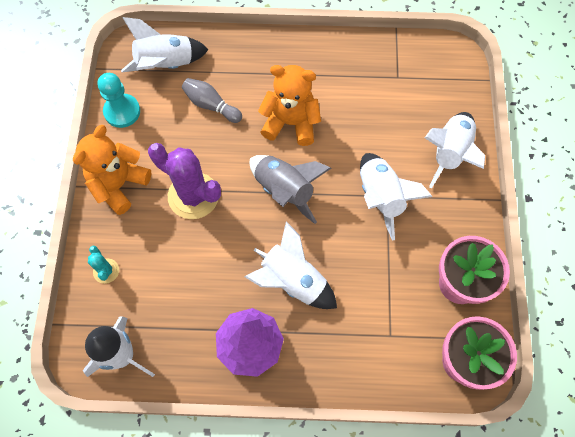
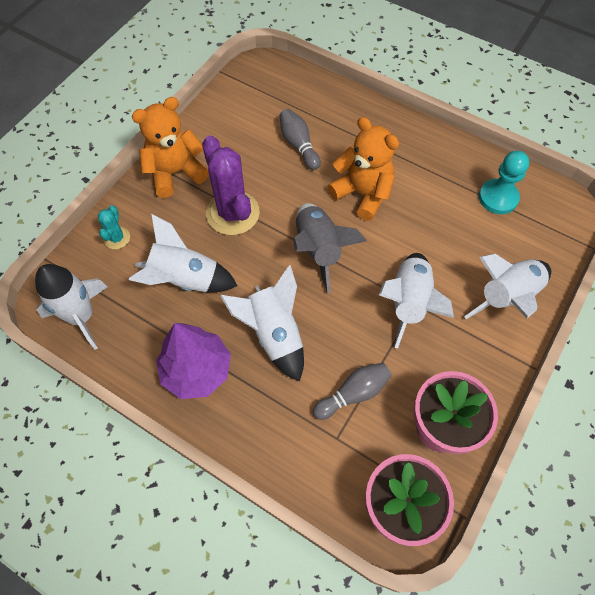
camera: 30 degrees right, 5 degrees down
(122, 111) = (218, 115): turquoise pawn -> turquoise pawn (498, 198)
(165, 65) = (280, 94): white rocket -> white rocket (184, 279)
(382, 294) = (353, 394): none -> grey bowling pin

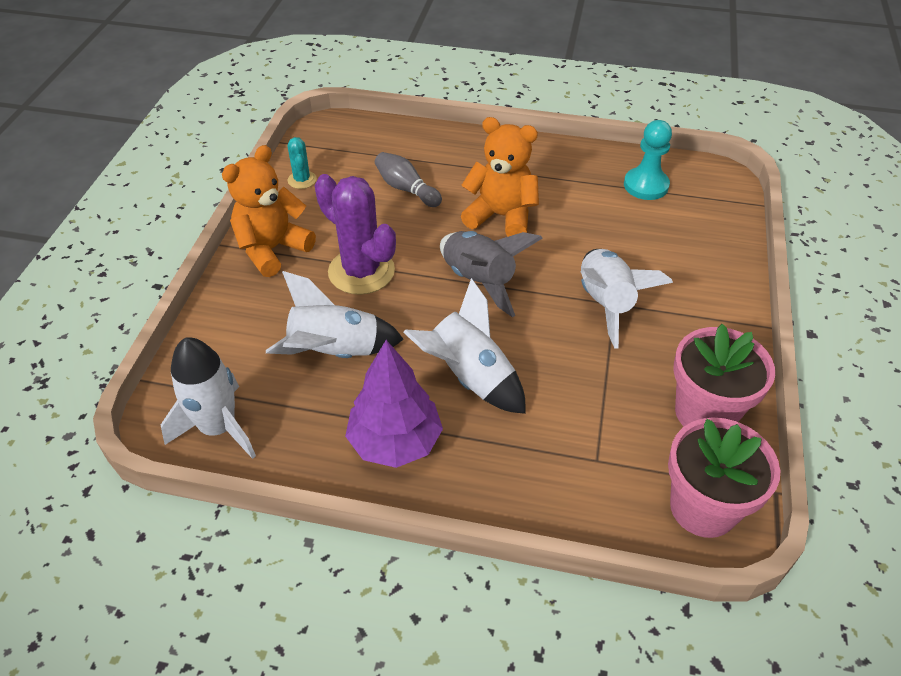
camera: 20 degrees left, 15 degrees down
(117, 238) = (228, 333): turquoise cactus -> turquoise cactus (302, 180)
(353, 394) = (592, 409): grey bowling pin -> none
(507, 297) = (705, 270): white rocket -> none

